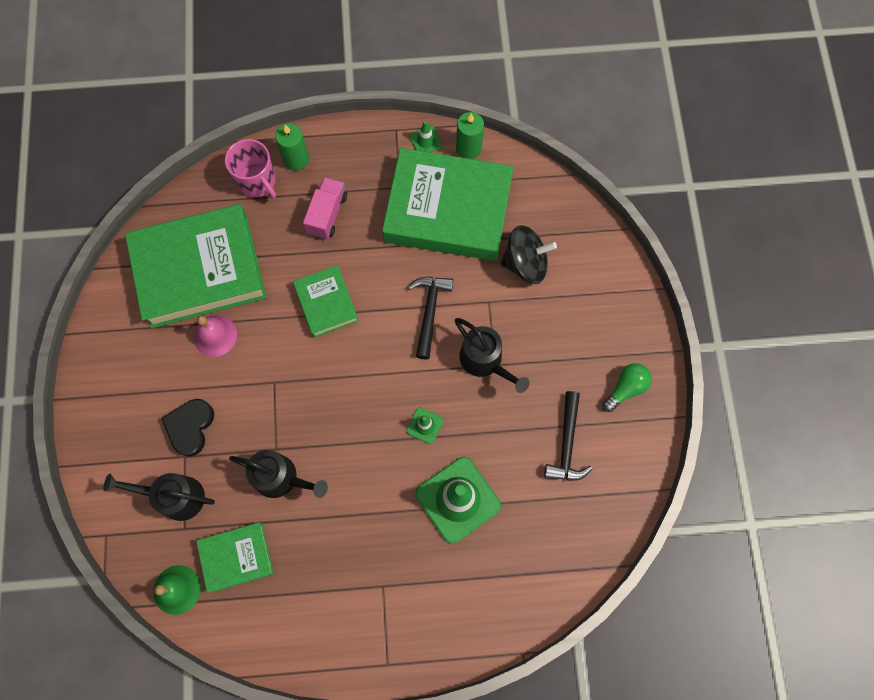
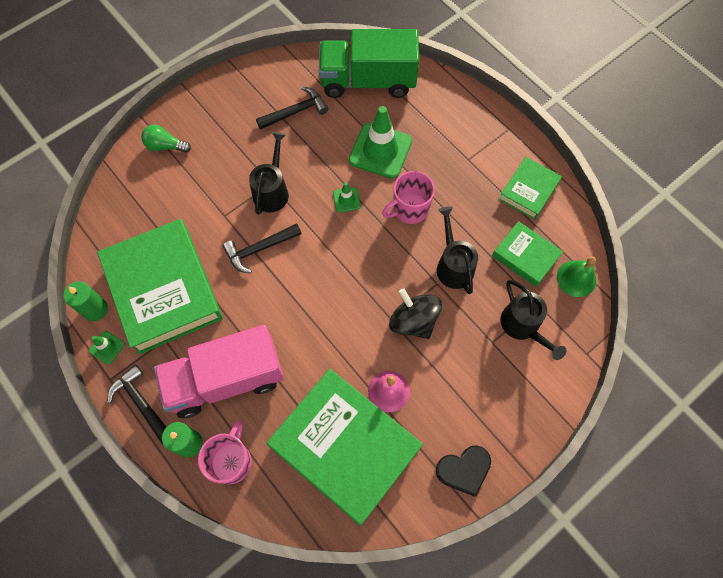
camera: 125 degrees left, 5 degrees down
(190, 427) = (469, 354): black heart -> black heart (464, 470)
(326, 303) = (303, 326): green book -> green book (528, 191)
(327, 214) = (226, 379): pink truck -> pink truck, size x1.97
(357, 142) = (141, 403): none -> black hammer
(369, 480) = (409, 209): none -> pink mug
(525, 263) = (176, 209): black spinning top -> black spinning top (413, 321)
(557, 550) = (368, 81): none -> green truck
(625, 388) = (232, 100): green light bulb -> green light bulb (165, 146)

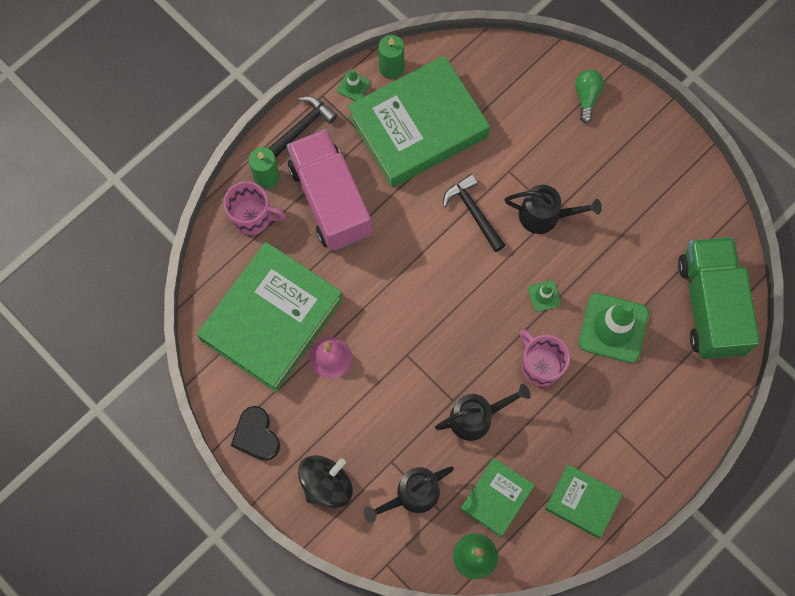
camera: 85 degrees right, 5 degrees up
(296, 111) = (653, 228): black hammer -> none
(413, 321) = (407, 378): black spinning top -> black spinning top (326, 484)

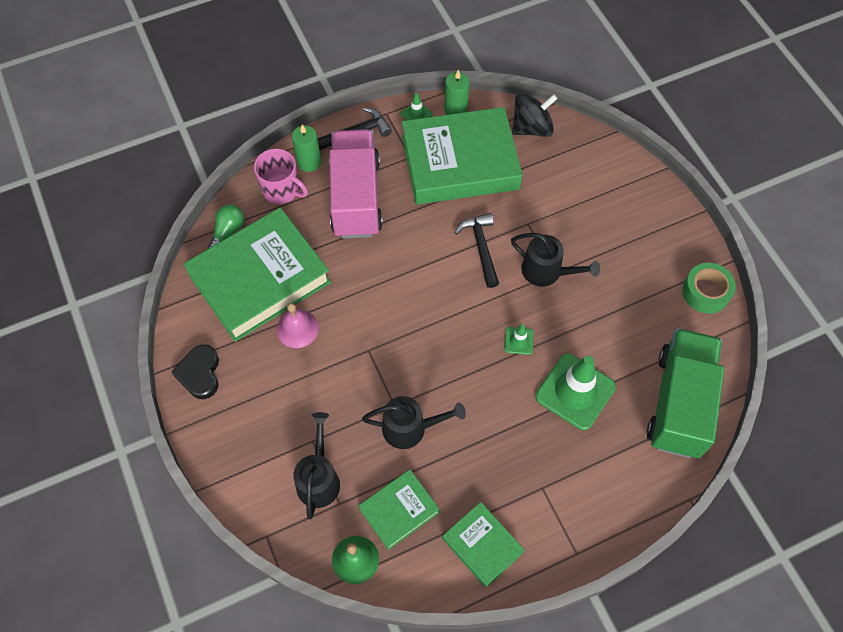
camera: 20 degrees right, 10 degrees down
(326, 484) = (243, 440): black spinning top -> black spinning top (532, 128)
(412, 495) = (319, 478): black watering can -> black watering can turned 105 degrees clockwise
(540, 366) = (490, 402): pink mug -> none
(586, 97) = (624, 184): green light bulb -> green light bulb (228, 232)
(699, 186) = (705, 292): none -> green tape

